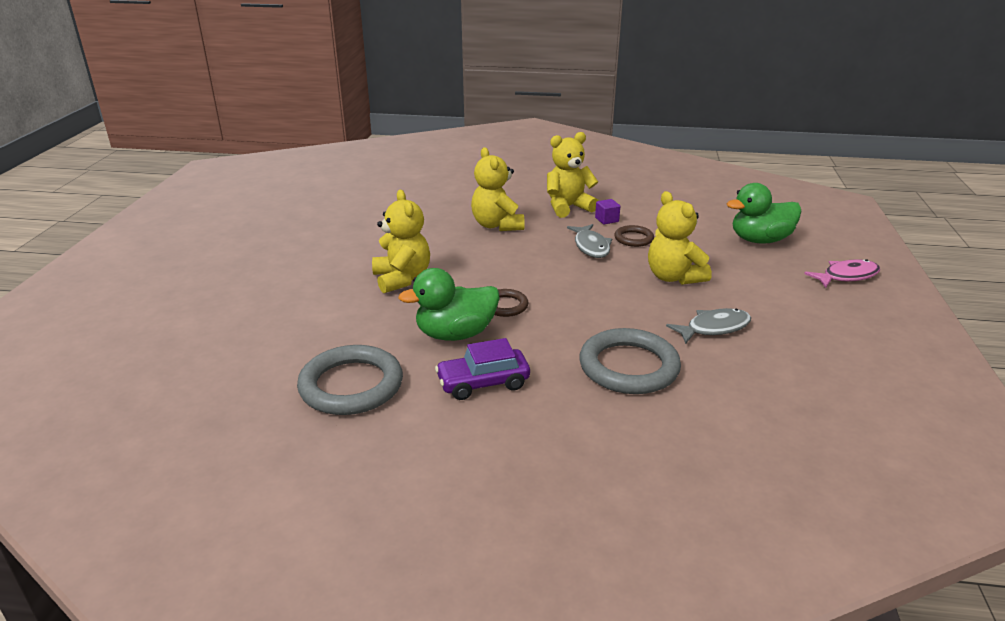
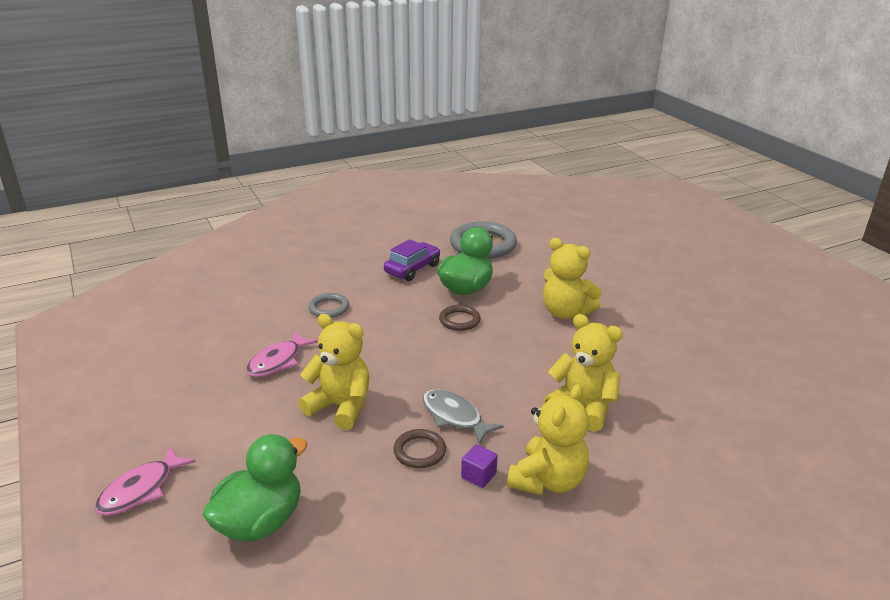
camera: 145 degrees right, 0 degrees up
(628, 367) = (329, 308): grey ring -> grey ring, size x0.52
(714, 328) = (278, 361): grey fish -> pink fish

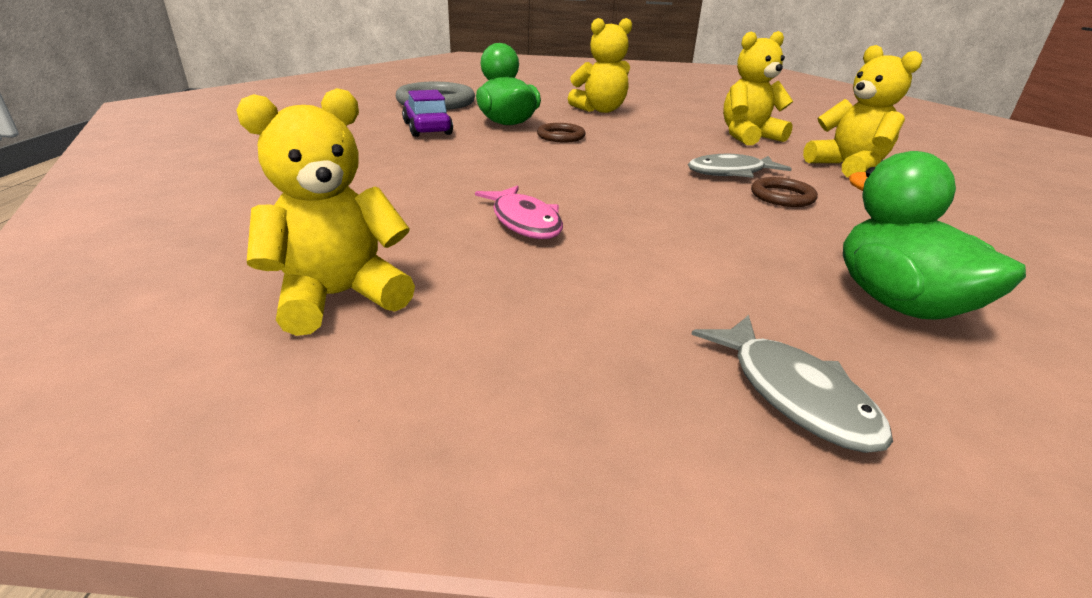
camera: 60 degrees left, 0 degrees up
(141, 489) = (793, 393): pink fish -> grey fish
(329, 308) = (439, 173): grey ring -> none
(340, 407) = (669, 211): yellow teddy bear -> yellow teddy bear (339, 297)
(478, 475) = (832, 185): purple cube -> none

